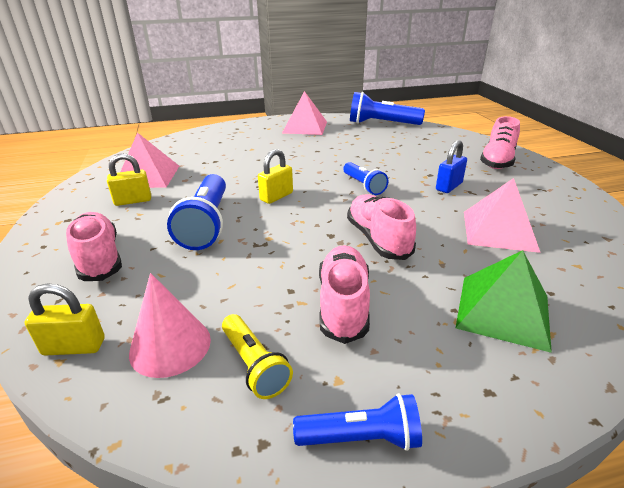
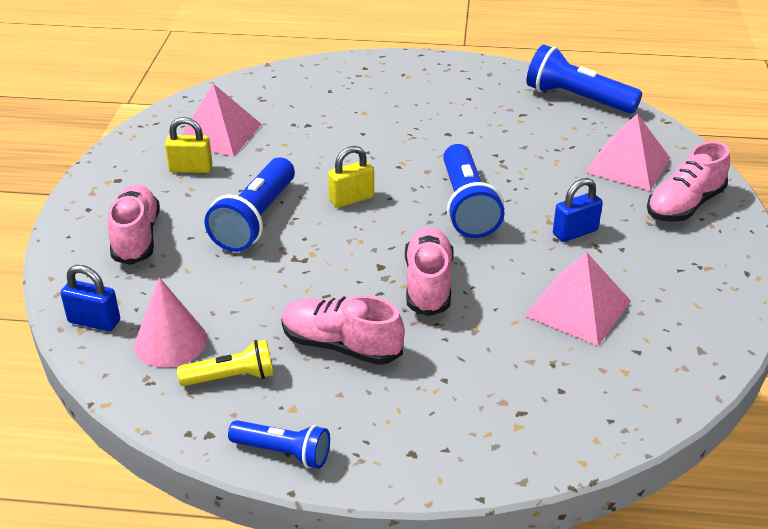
camera: 20 degrees right, 5 degrees up
(74, 347) = (94, 321): yellow padlock -> blue padlock
(254, 365) = (231, 377): yellow flashlight -> yellow flashlight turned 90 degrees counterclockwise
(305, 127) = (460, 84): pink pyramid -> pink pyramid (628, 165)
(343, 304) = (341, 346): pink shoe -> pink shoe turned 90 degrees counterclockwise
(363, 185) = (467, 206): blue flashlight -> blue flashlight, size x1.70
(503, 311) = (491, 394): green pyramid -> none

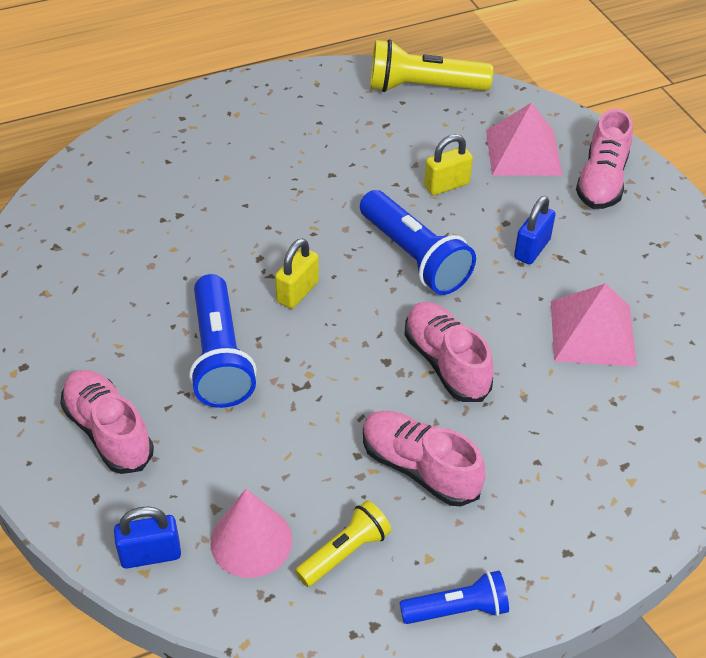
camera: 30 degrees left, 10 degrees up
(191, 169) = (96, 320): yellow padlock -> yellow padlock (446, 185)
(219, 134) = (91, 262): pink pyramid -> none
(341, 346) = (419, 468): pink shoe -> pink shoe turned 45 degrees clockwise
(577, 99) = (423, 88): blue flashlight -> yellow flashlight

